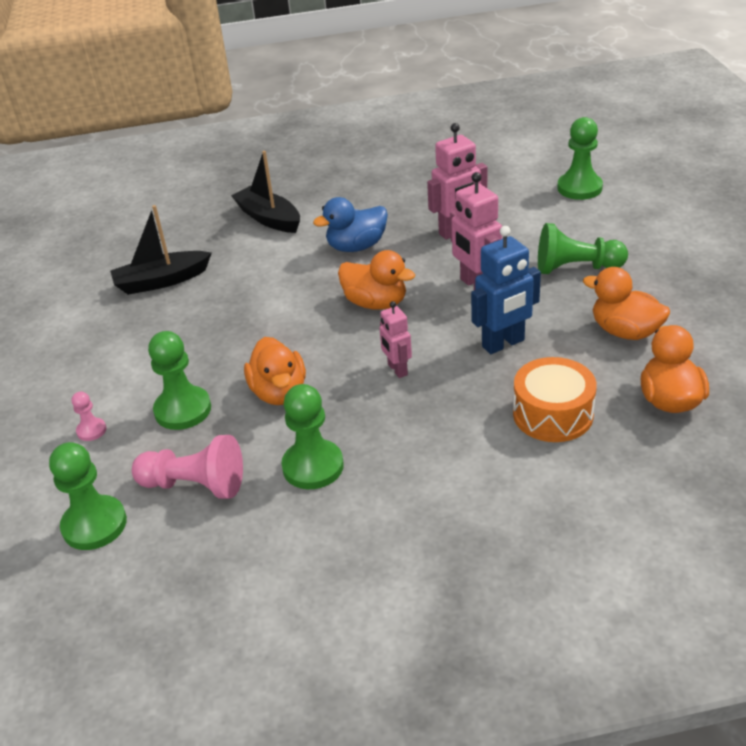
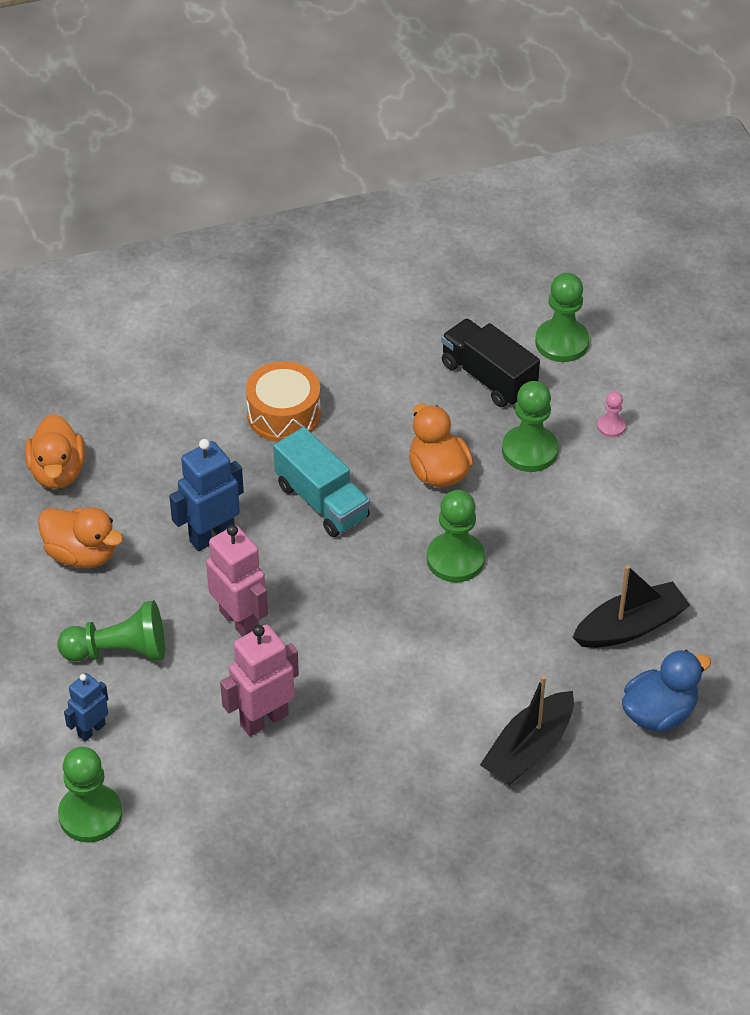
camera: 170 degrees right, 10 degrees up
(195, 485) = (488, 378): pink pawn -> black truck
(269, 218) = (528, 749): black boat -> black boat turned 90 degrees clockwise
(313, 466) = (387, 398): green pawn -> green pawn (455, 559)
(356, 247) = (394, 690): blue duck -> blue duck (659, 713)
(376, 303) = (356, 592): orange duck -> none
(397, 370) = (322, 501): pink robot -> turquoise truck
(553, 414) = (169, 454): orange drum -> orange drum (284, 414)
(589, 226) = (91, 730): none -> blue robot

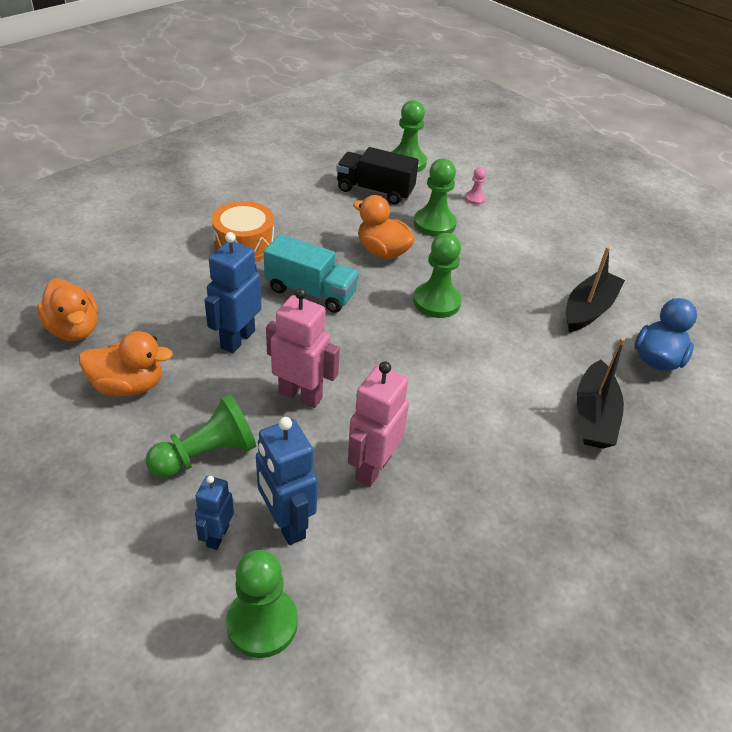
camera: 30 degrees left, 5 degrees down
(155, 741) = (286, 523): none -> blue robot

